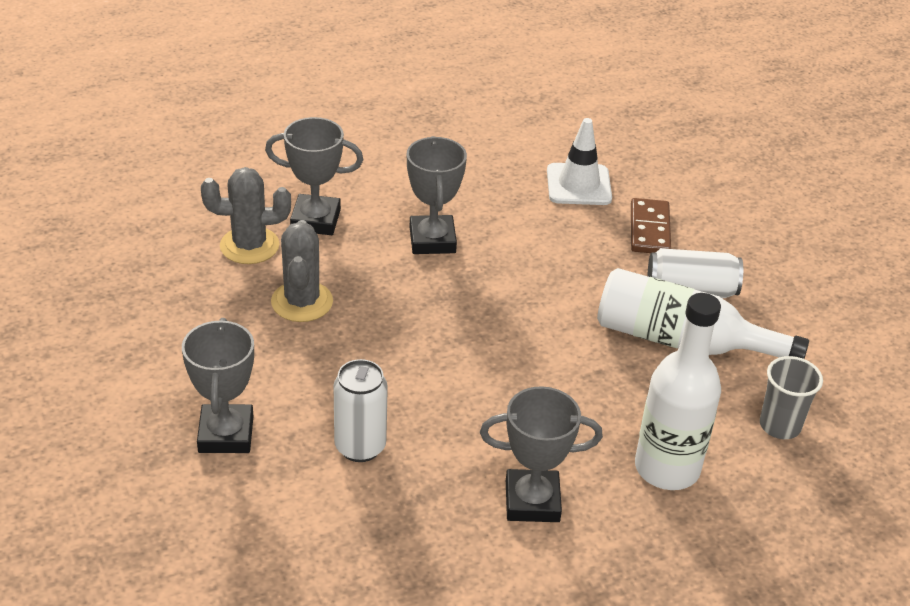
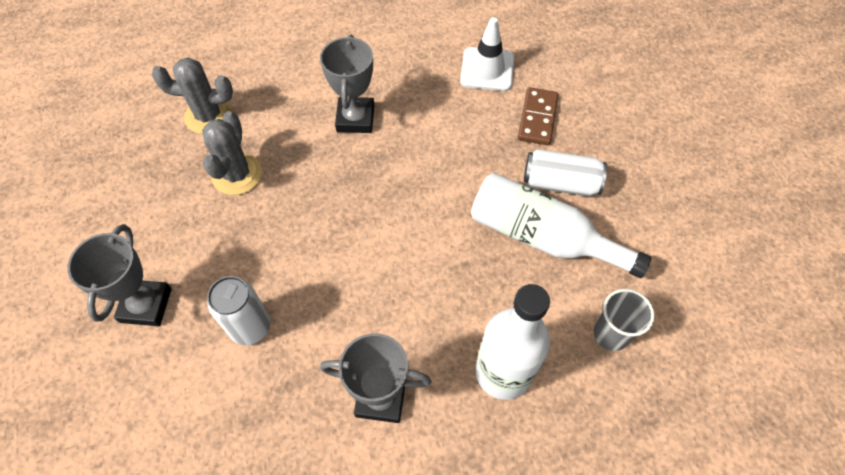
camera: 10 degrees right, 20 degrees up
(315, 220) = (266, 93): grey trophy -> none

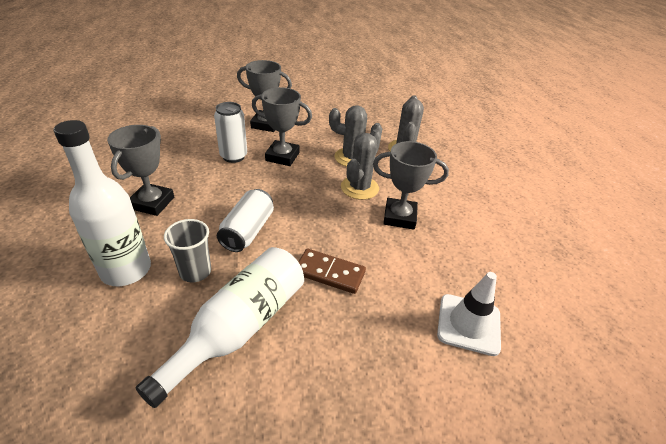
camera: 95 degrees right, 20 degrees down
(243, 260) = (282, 156): none -> grey trophy
(306, 160) = (359, 188): none -> grey cactus
(537, 118) = (395, 360): brown domino -> brown domino (329, 273)
(560, 183) = (299, 361): white can -> white can (247, 231)
(611, 334) = (107, 362): grey cup -> grey cup (195, 271)

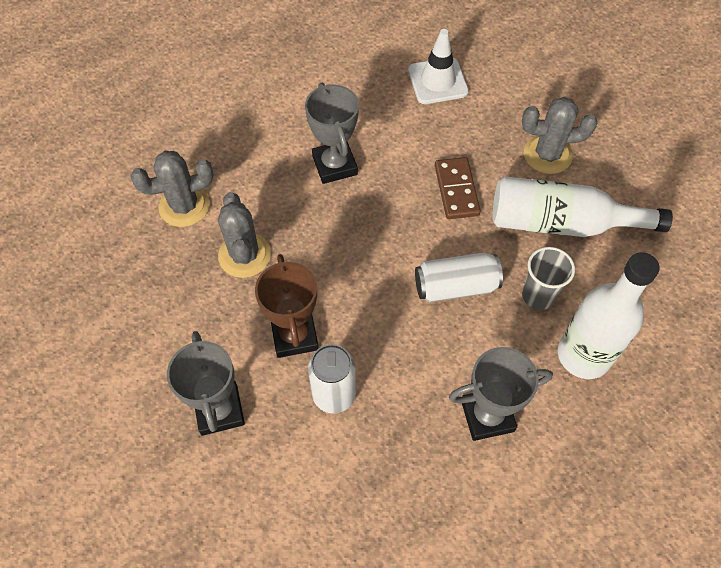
camera: 115 degrees left, 20 degrees up
(282, 156) = (294, 335): grey trophy -> brown trophy
(359, 188) = (306, 220): grey cactus -> grey cactus (547, 155)

